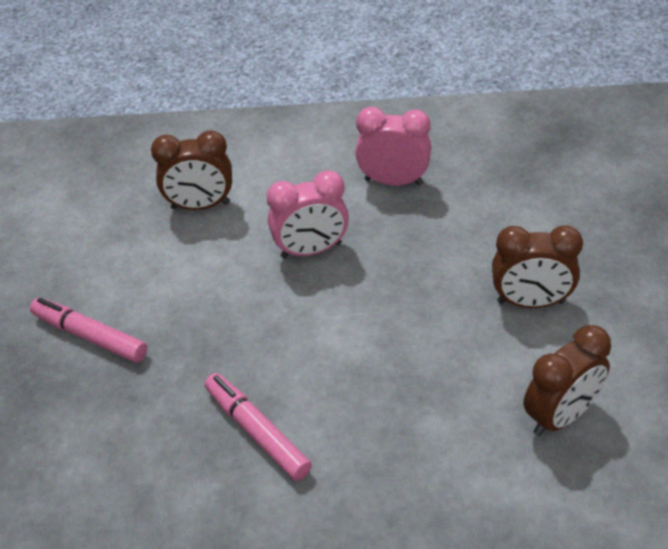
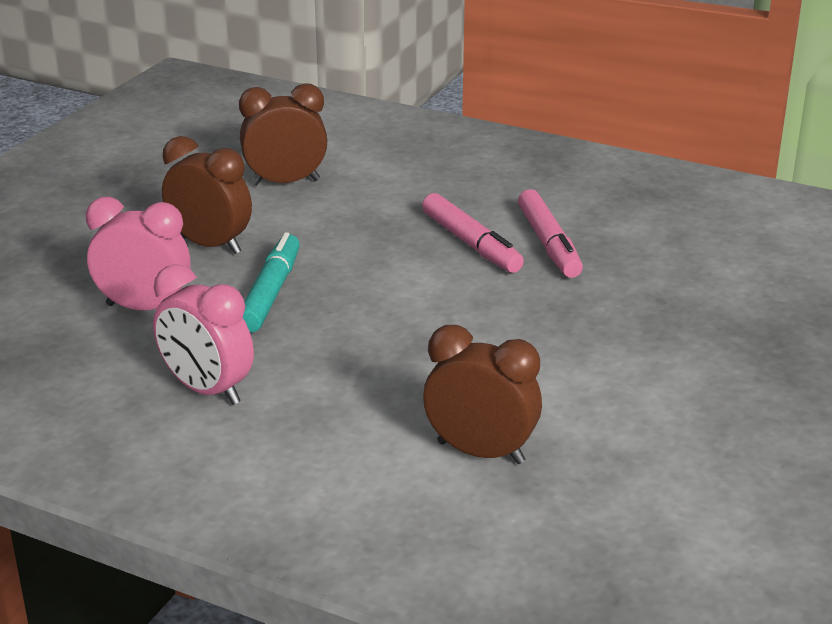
camera: 155 degrees left, 15 degrees down
(90, 336) = (690, 359): pink marker -> pink marker (471, 244)
(311, 250) = (380, 355): pink clock -> pink clock (144, 308)
(434, 273) = (270, 293): none -> turquoise marker

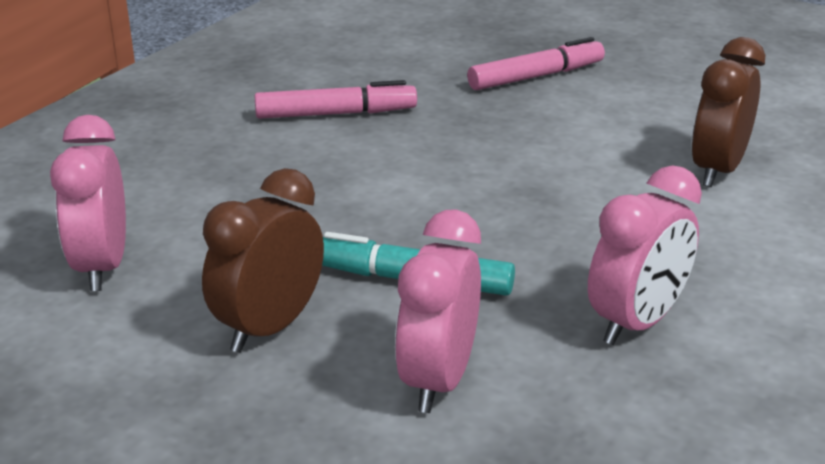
camera: 85 degrees left, 0 degrees up
(285, 182) = (102, 267): brown clock -> pink clock
(471, 244) = (323, 152): pink marker -> pink marker (536, 77)

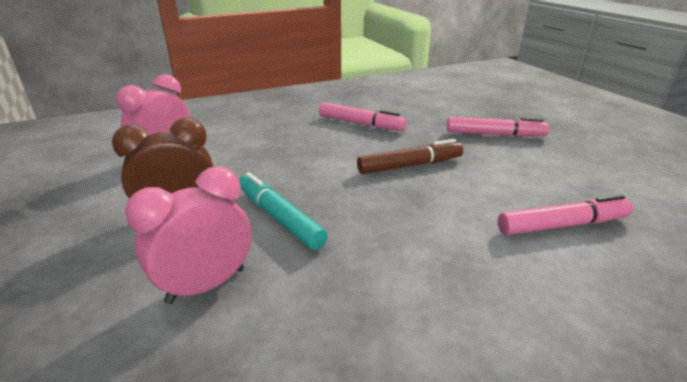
camera: 35 degrees right, 0 degrees up
(483, 155) = (410, 165): none -> brown marker
(636, 323) = (373, 309): pink clock -> none
(717, 170) = (562, 225): brown clock -> pink marker

